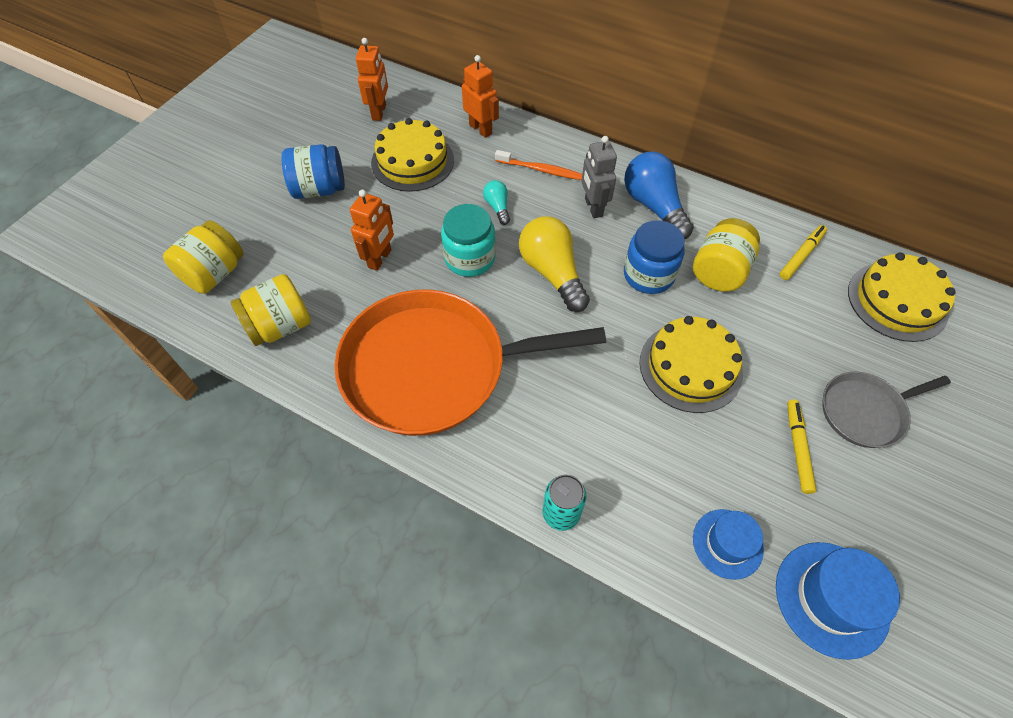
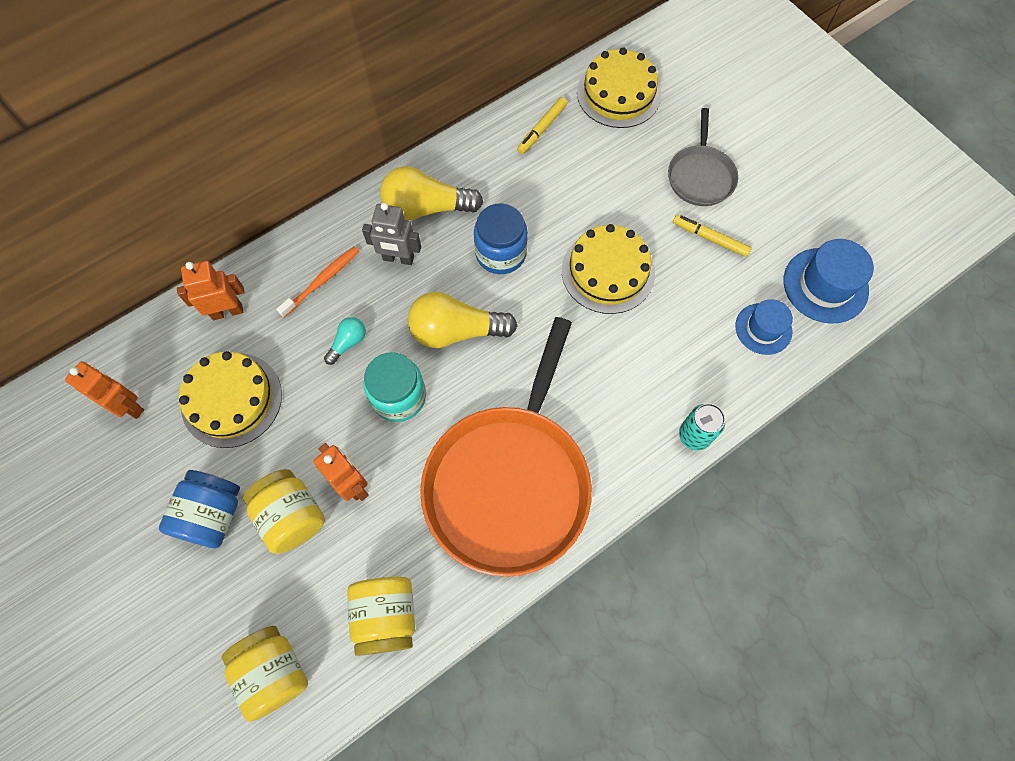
camera: 65 degrees left, 10 degrees up
(497, 207) = (348, 343): turquoise light bulb -> turquoise light bulb turned 120 degrees clockwise
(653, 206) = (426, 208): blue light bulb -> yellow light bulb
(719, 271) = (526, 197): yellow jar -> yellow jar (292, 516)
(801, 255) = (542, 129): yellow marker -> yellow marker turned 120 degrees counterclockwise

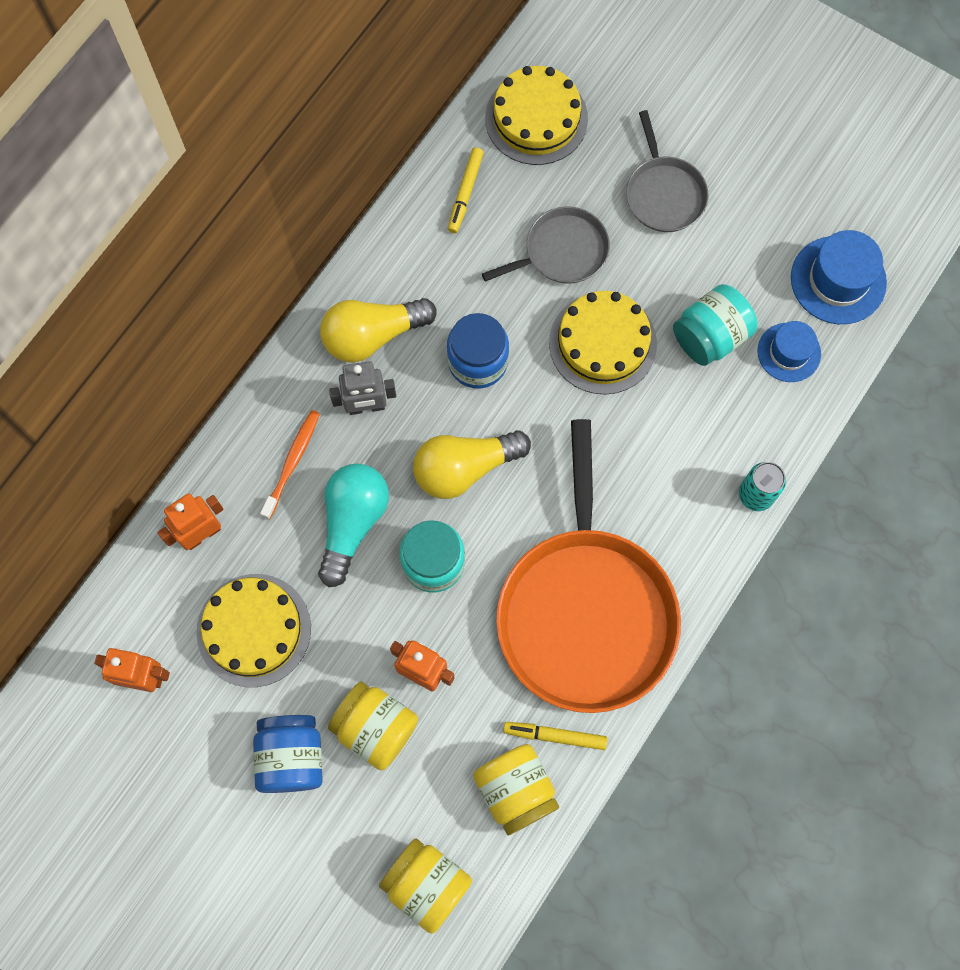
camera: 20 degrees left, 5 degrees up
(348, 343) = (352, 523): turquoise light bulb -> turquoise light bulb, size x2.00
(601, 193) = (562, 251): none -> grey pan
(700, 295) = (710, 336): none -> turquoise jar
(710, 238) = (699, 266): yellow marker -> yellow marker (555, 736)

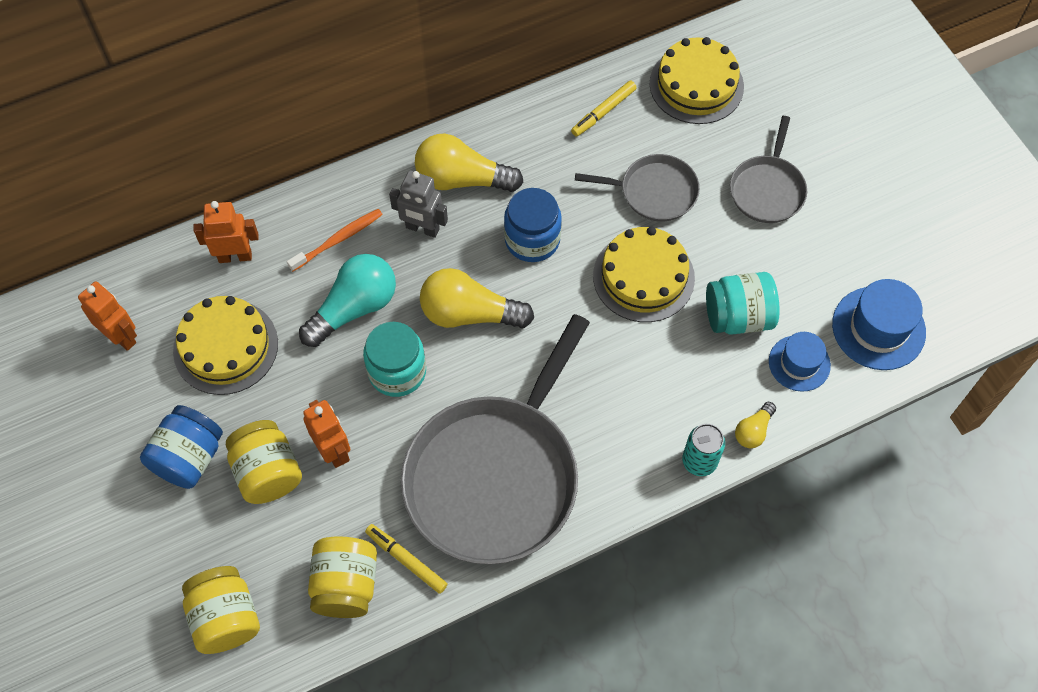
camera: 30 degrees right, 10 degrees down
(586, 611) = (496, 476): orange pan -> grey pan
(785, 439) = (753, 431): none -> yellow light bulb

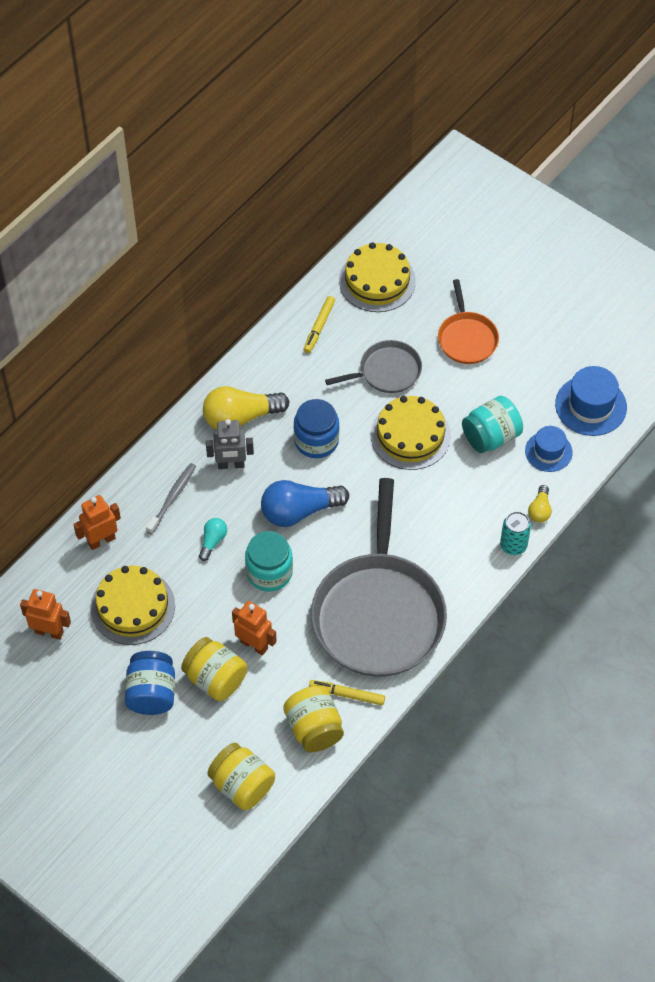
camera: 25 degrees left, 5 degrees down
(338, 240) = (172, 498): orange toothbrush -> grey toothbrush
(354, 308) = (213, 541): turquoise light bulb -> turquoise light bulb, size x0.50
(469, 314) = (299, 511): yellow light bulb -> blue light bulb
(767, 189) = (467, 338): grey pan -> orange pan

